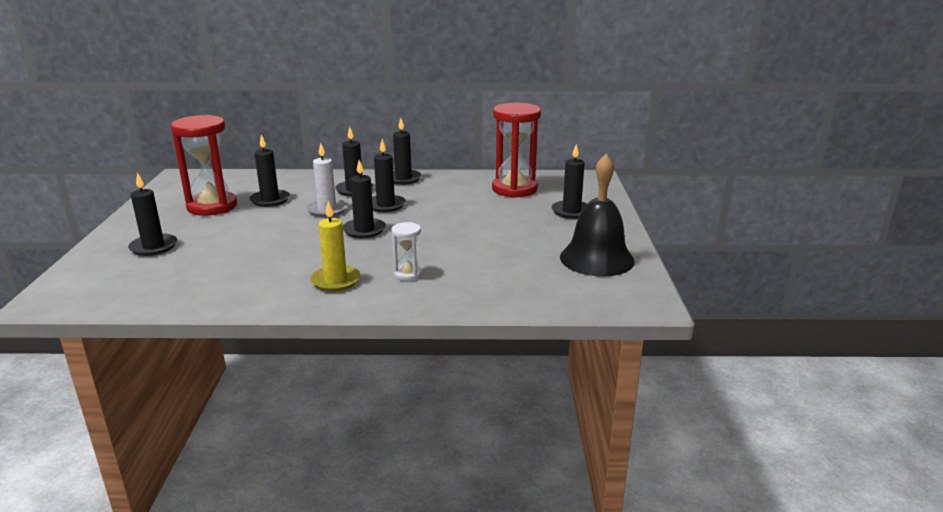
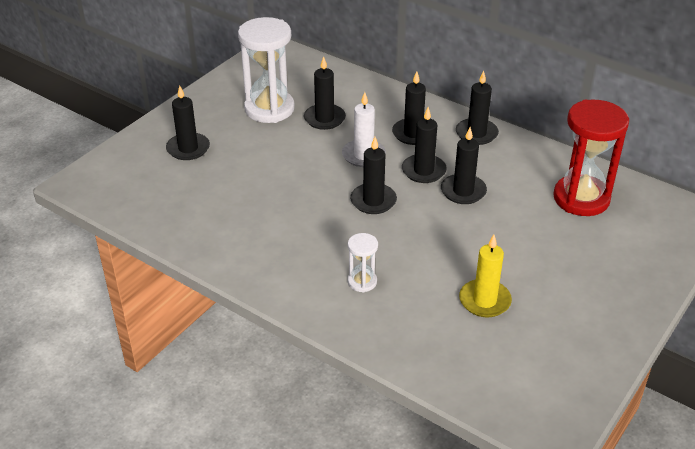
camera: 35 degrees right, 15 degrees up
(212, 206) = (269, 109): red hourglass -> white hourglass
(335, 281) = (295, 261): yellow candle -> yellow candle (484, 301)
(571, 211) = (609, 263): black candle -> black candle (463, 191)
(596, 259) = (563, 348): black bell -> none

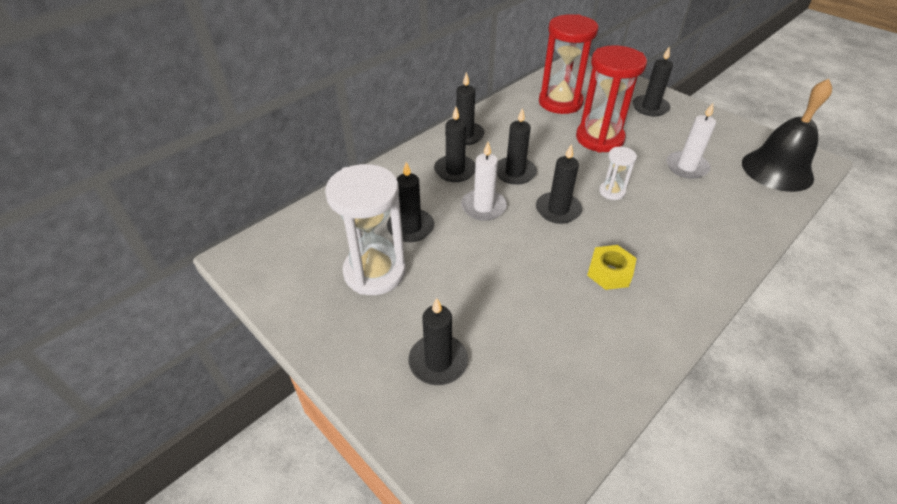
camera: 80 degrees left, 5 degrees up
(294, 234) = (609, 272): none -> yellow nut
(362, 282) = (676, 232): white hourglass -> white hourglass (612, 192)
(463, 191) = (547, 155): black candle -> black candle (650, 107)
(484, 301) = (686, 167): yellow candle -> white candle
(512, 387) = (777, 170): none -> black bell
(514, 230) = (599, 138): none -> red hourglass

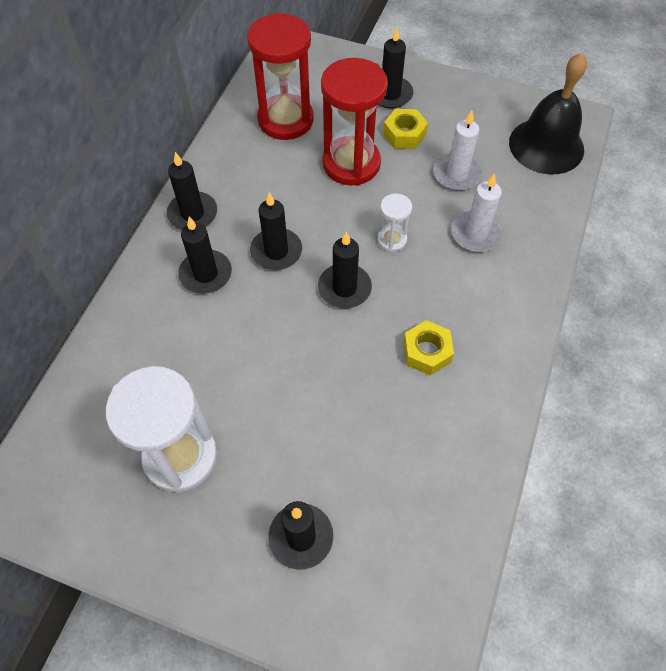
camera: 25 degrees left, 15 degrees up
(410, 227) = (192, 378): black candle -> none
(483, 207) = (262, 316): white candle -> white candle (476, 234)
(651, 133) = (404, 134): none -> yellow nut

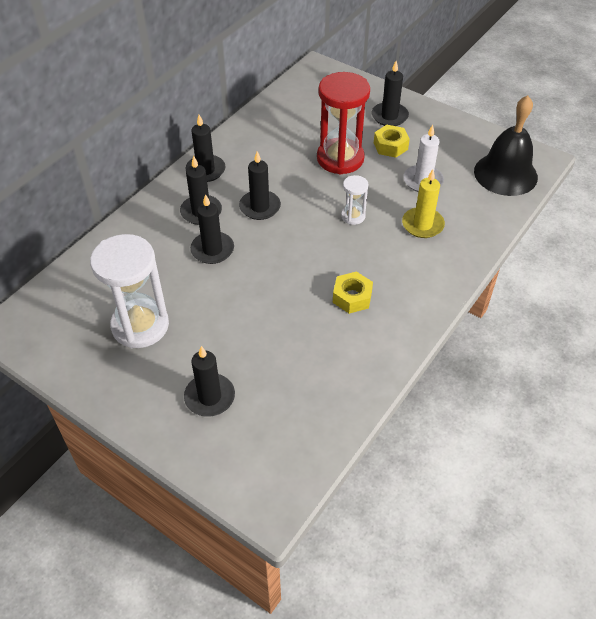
camera: 15 degrees right, 10 degrees down
(285, 120) = (299, 120): red hourglass -> none
(344, 288) = (303, 241): black candle -> black candle (212, 250)
(476, 234) = (422, 225): white candle -> yellow candle

